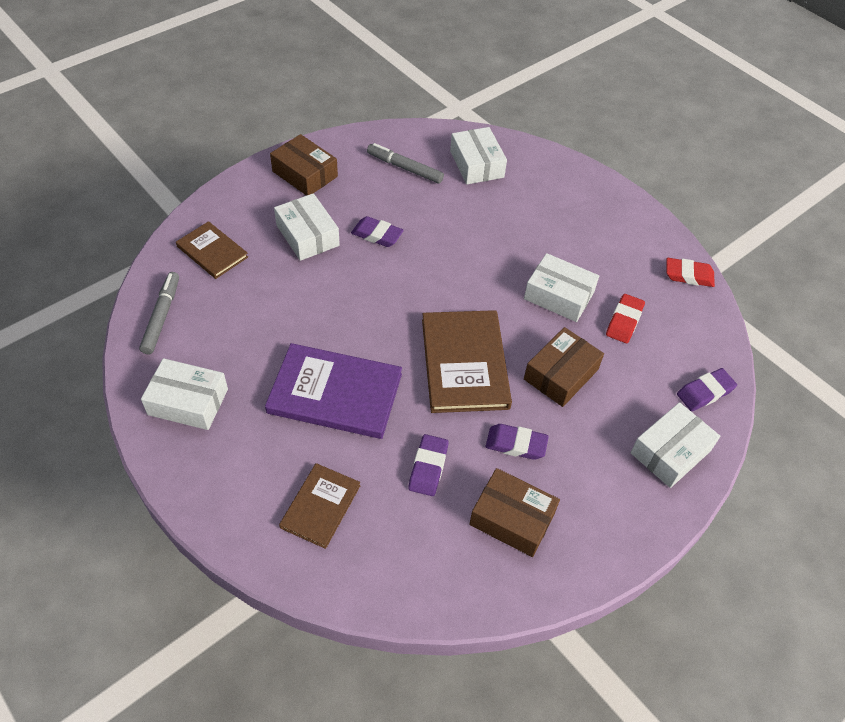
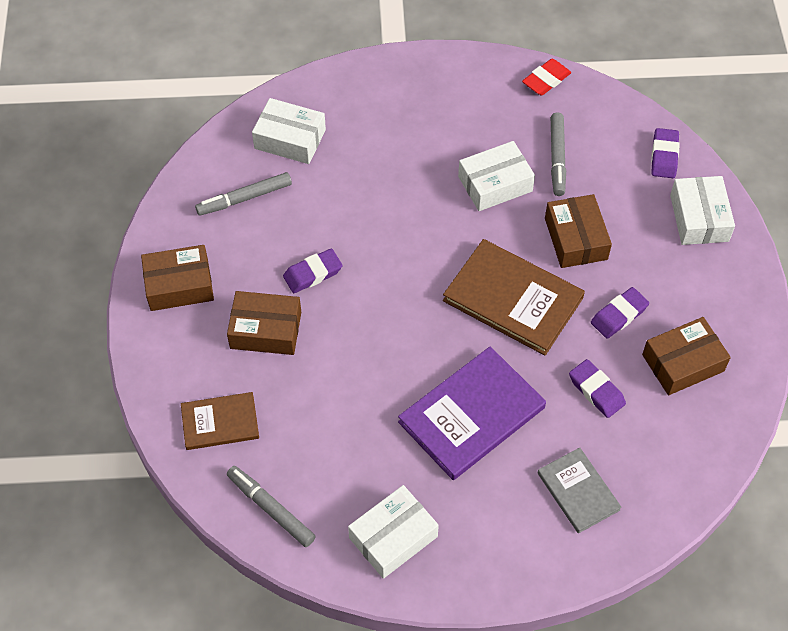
camera: 50 degrees left, 5 degrees up
(307, 235) = (265, 330): white box -> brown box
(320, 506) = (578, 491): brown book -> grey book
(624, 321) = (557, 158): red eraser -> grey marker

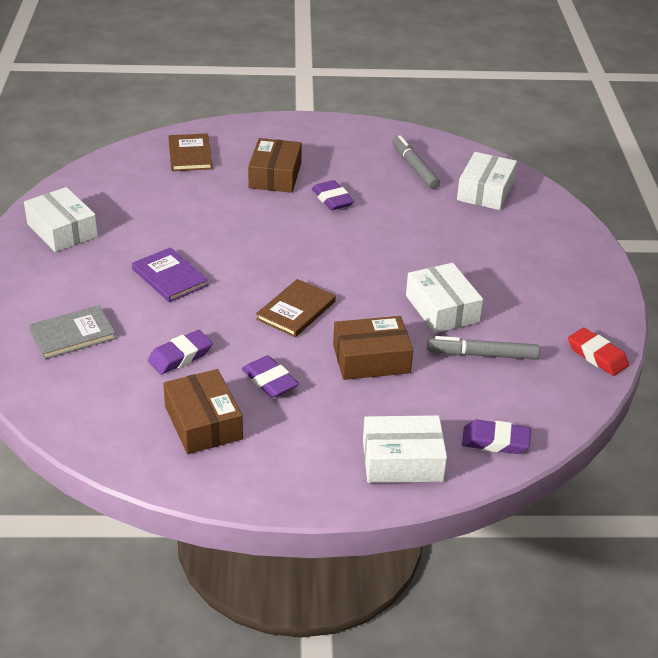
camera: 90 degrees right, 20 degrees down
(179, 285) = (323, 138): brown box -> none
(271, 509) = (107, 175): grey marker -> none
(471, 415) = (170, 277): purple book -> purple book, size x0.59
(513, 299) = (296, 310): brown book -> brown book, size x0.59

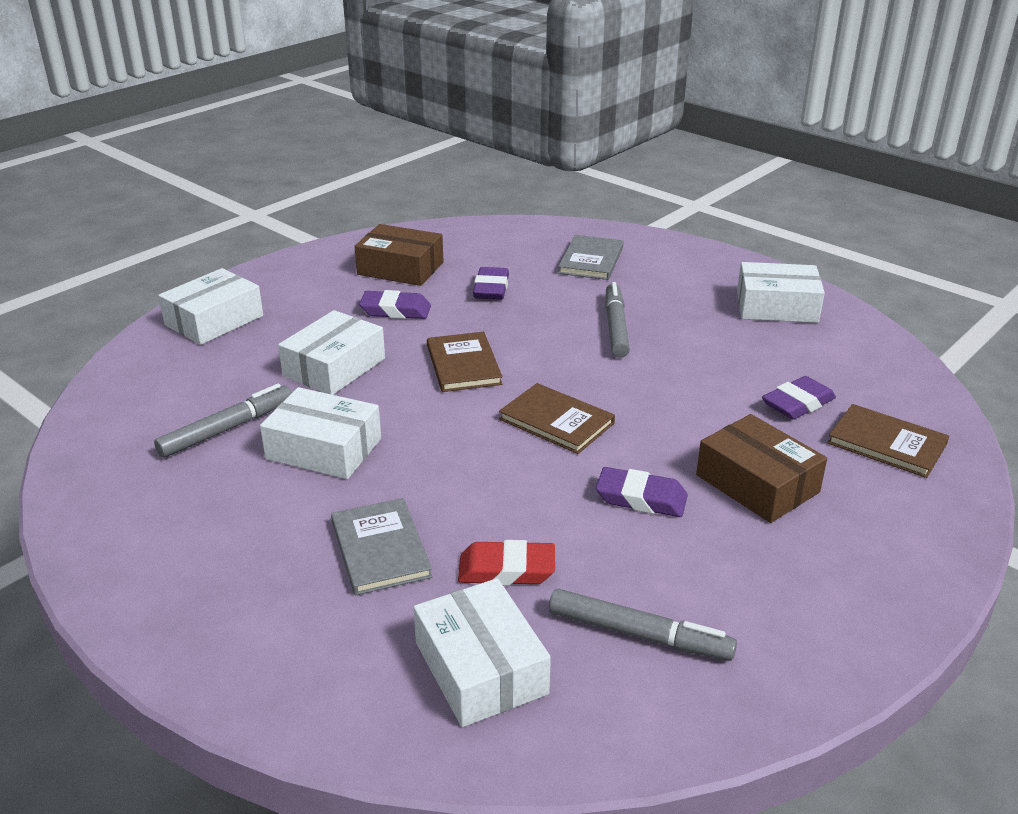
camera: 135 degrees right, 5 degrees down
(170, 277) = (616, 327): purple book -> grey marker
(306, 249) = (556, 421): none -> brown book
(371, 359) = (334, 367): brown box -> white box
(472, 247) = (380, 549): none -> grey book
(495, 441) = (142, 369): purple eraser -> purple eraser (798, 403)
(597, 356) = (86, 501): red eraser -> red eraser (506, 570)

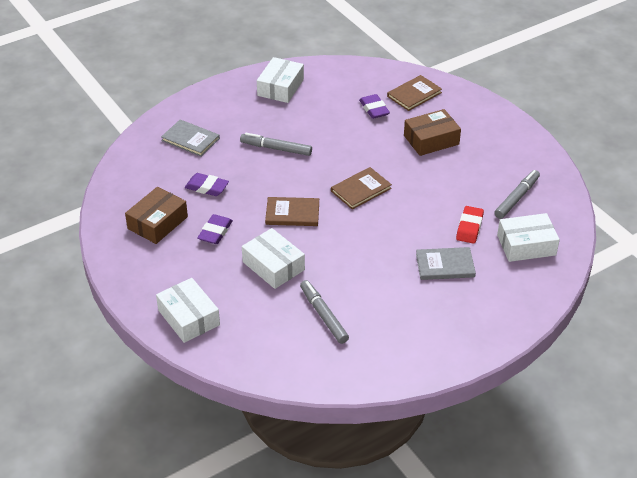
camera: 75 degrees left, 10 degrees up
(324, 449) = (356, 277): white box -> none
(641, 498) = (431, 176): purple eraser -> none

